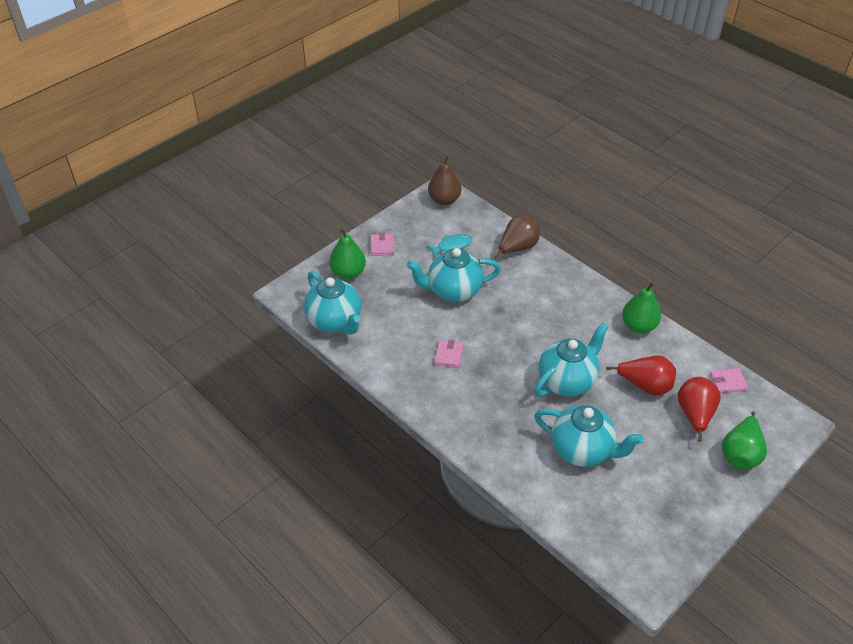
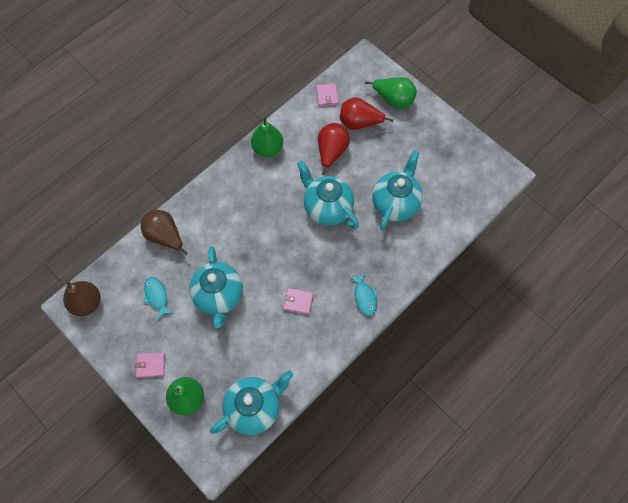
camera: 90 degrees left, 20 degrees up
(455, 415) = (364, 297): none -> turquoise fish

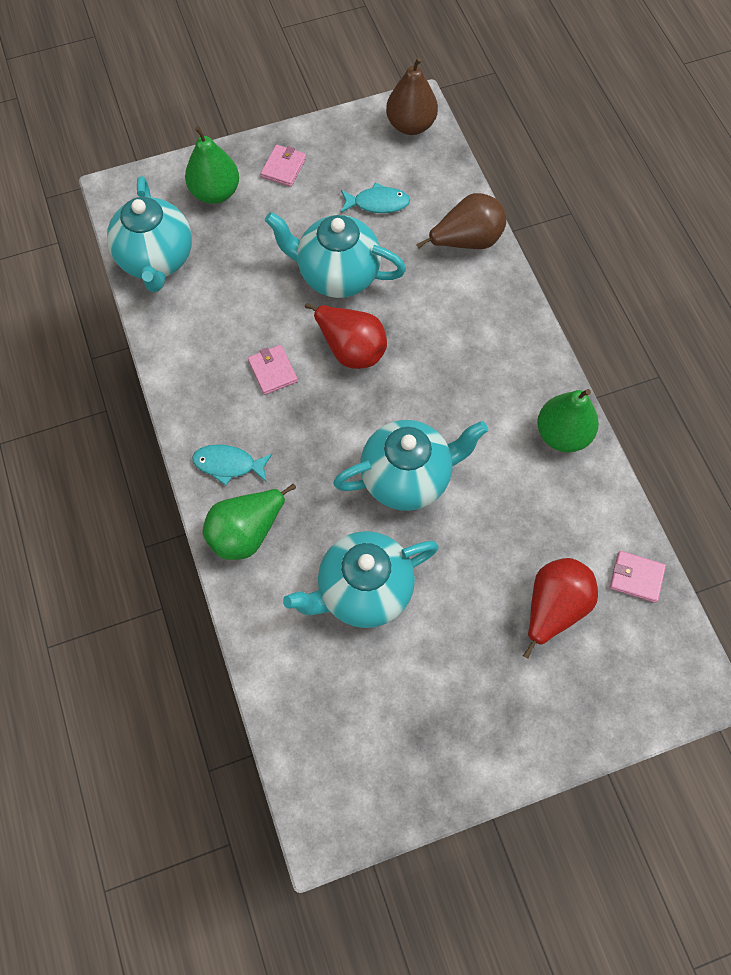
camera: 115 degrees right, 0 degrees up
(298, 301) = (273, 371): pink wallet -> pink wallet turned 60 degrees counterclockwise
(331, 152) = (512, 532): red pear -> red pear (351, 349)
(394, 100) = (580, 696): green pear -> green pear (246, 532)
(395, 203) = (363, 591): turquoise teapot -> turquoise teapot turned 105 degrees clockwise

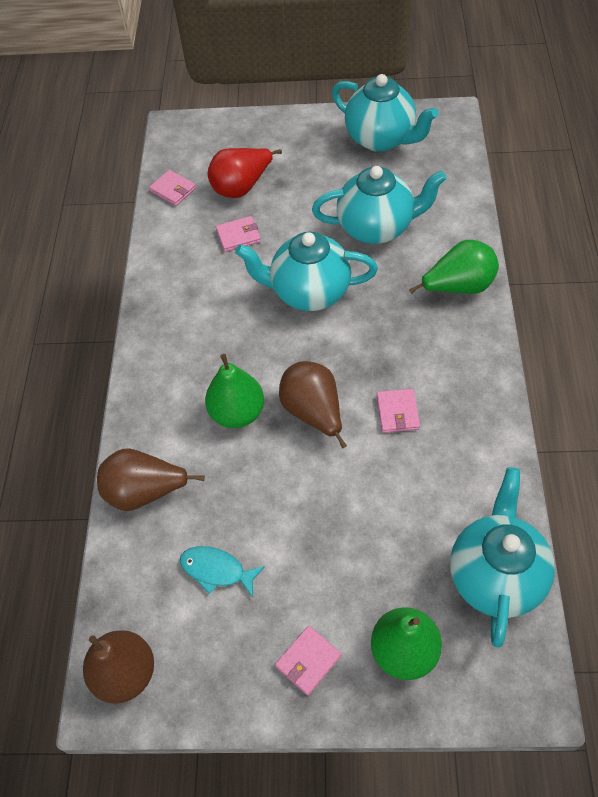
camera: 155 degrees left, 10 degrees down
(228, 464) = (462, 341): turquoise fish -> none
(337, 275) = (297, 494): turquoise teapot -> turquoise teapot (381, 139)
(351, 349) = (314, 412): red pear -> brown pear
(520, 530) = (238, 236): none -> pink wallet
(562, 434) = (165, 291): green pear -> green pear (237, 413)

